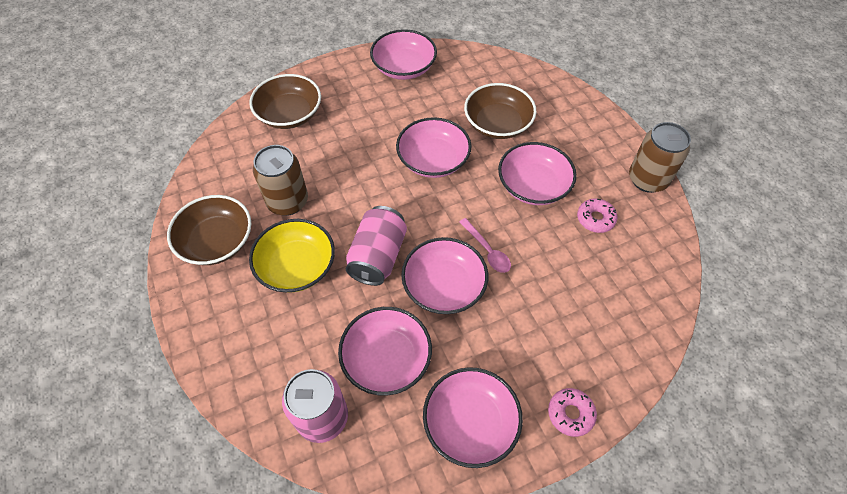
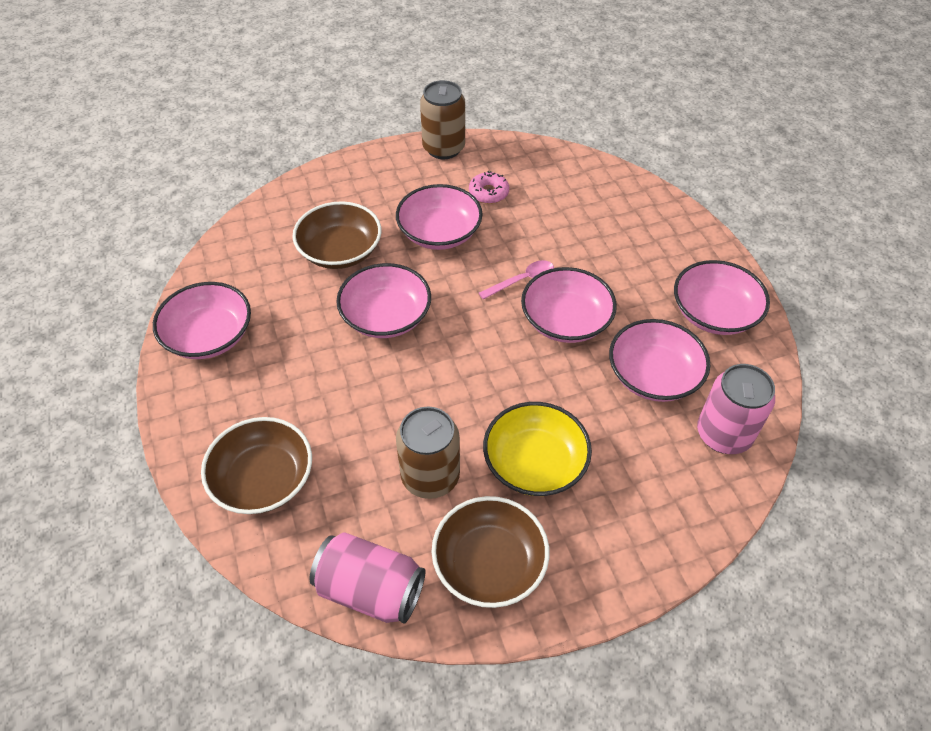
camera: 85 degrees left, 5 degrees down
(378, 256) = (524, 378): pink can -> pink can (370, 589)
(570, 414) = (697, 243): pink donut -> none

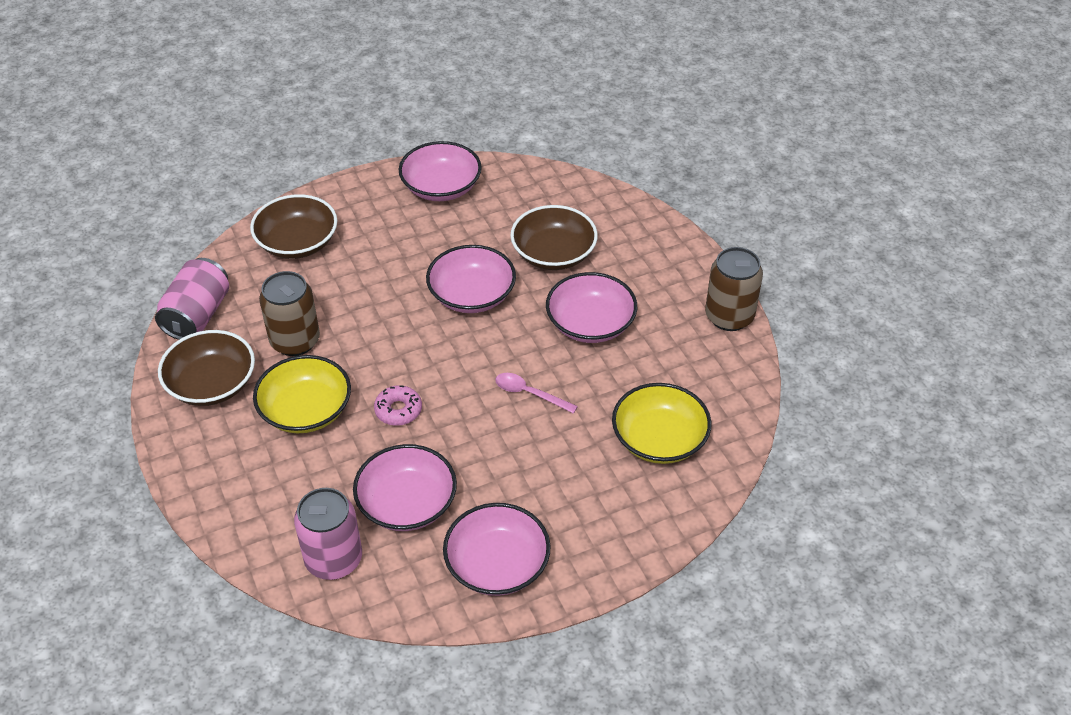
camera: 85 degrees right, 5 degrees down
(488, 193) = (661, 360): pink donut -> pink donut (398, 410)
(522, 280) = (529, 393): pink spoon -> pink spoon turned 150 degrees clockwise
(565, 320) = (476, 431): pink bowl -> none
(577, 203) = (659, 439): none -> yellow bowl

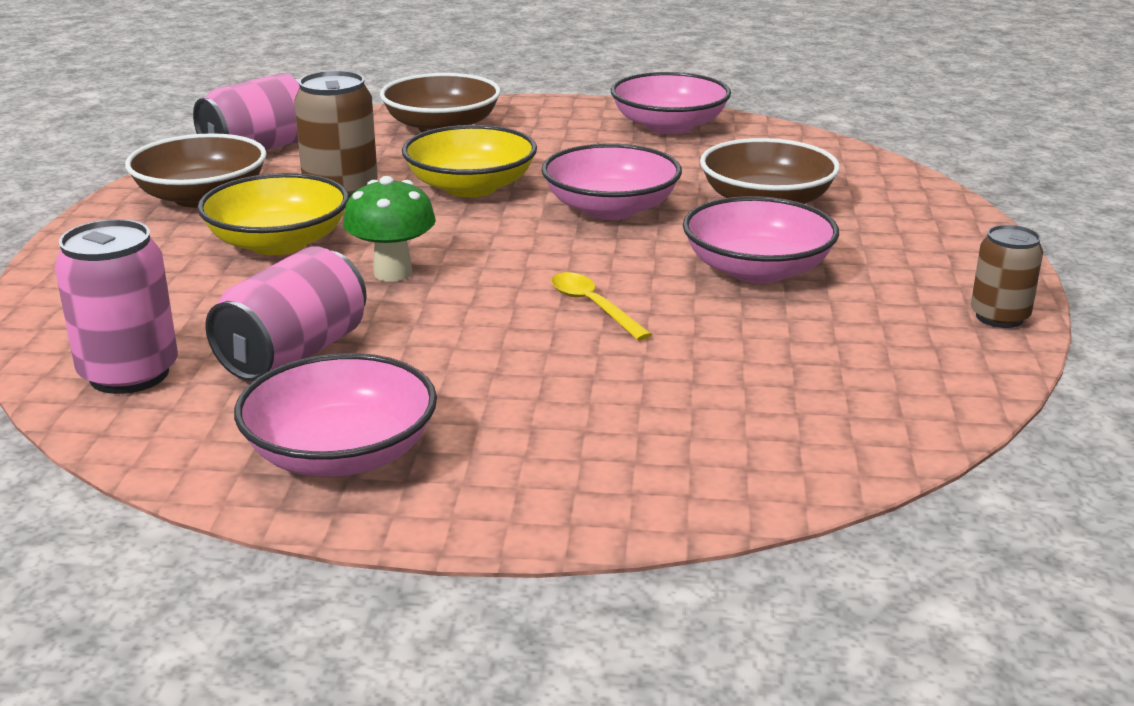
camera: 30 degrees right, 20 degrees down
(398, 410) = (393, 273): pink donut -> green mushroom
(407, 503) = (294, 354): pink bowl -> pink can
(529, 393) = (593, 306): pink spoon -> yellow spoon
(659, 439) = (753, 405): yellow bowl -> yellow bowl (471, 187)
(729, 316) = (999, 317): brown can -> brown can, size x0.65

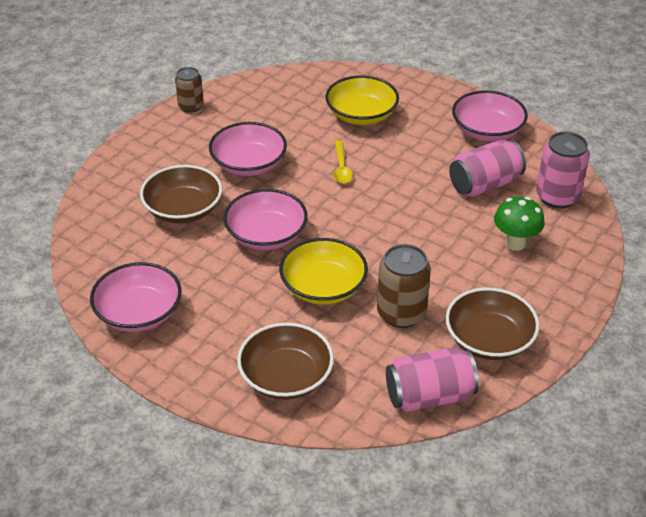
camera: 150 degrees left, 15 degrees up
(278, 243) = (460, 270): yellow bowl -> yellow bowl (361, 115)
(393, 273) = (414, 223): green mushroom -> green mushroom (515, 243)

